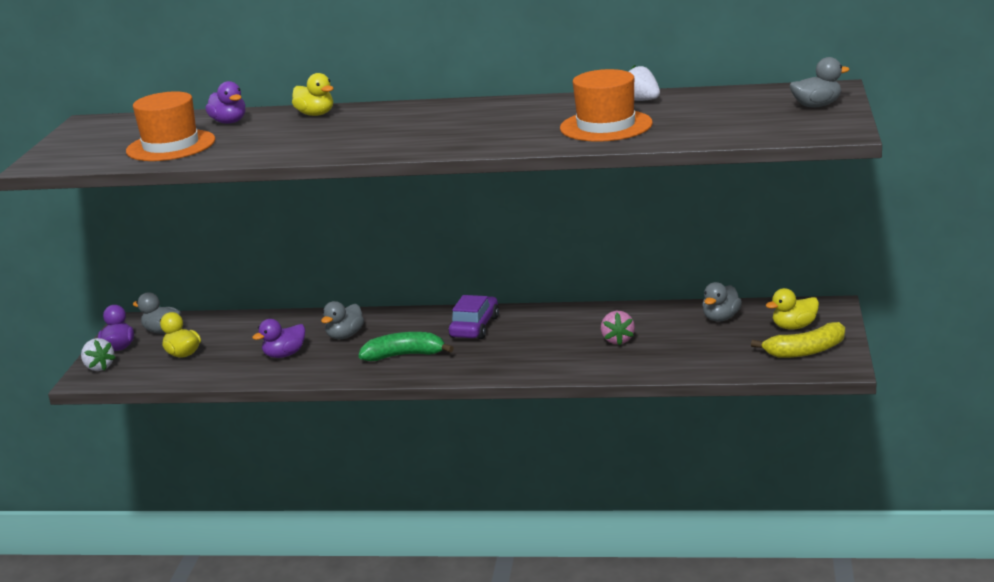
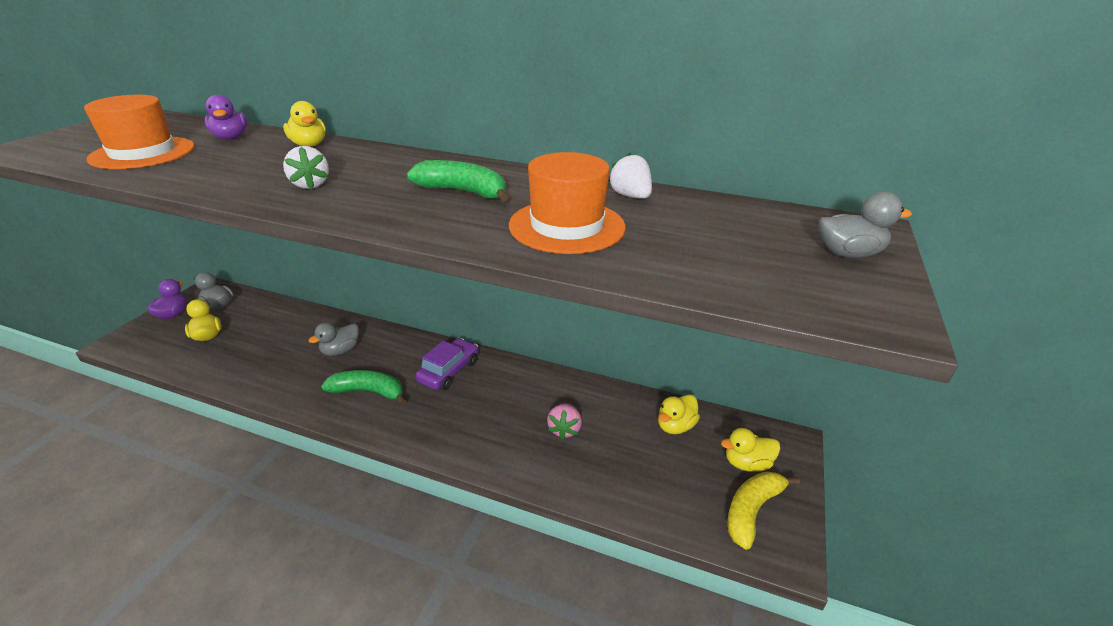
camera: 10 degrees right, 10 degrees up
(99, 367) = (138, 333): white strawberry -> white strawberry (310, 185)
(284, 355) = (278, 360): purple duck -> none
(502, 121) = (463, 192): none -> green banana
(721, 318) = (675, 426): grey duck -> yellow duck
(806, 351) = (752, 511): yellow banana -> yellow banana turned 135 degrees clockwise

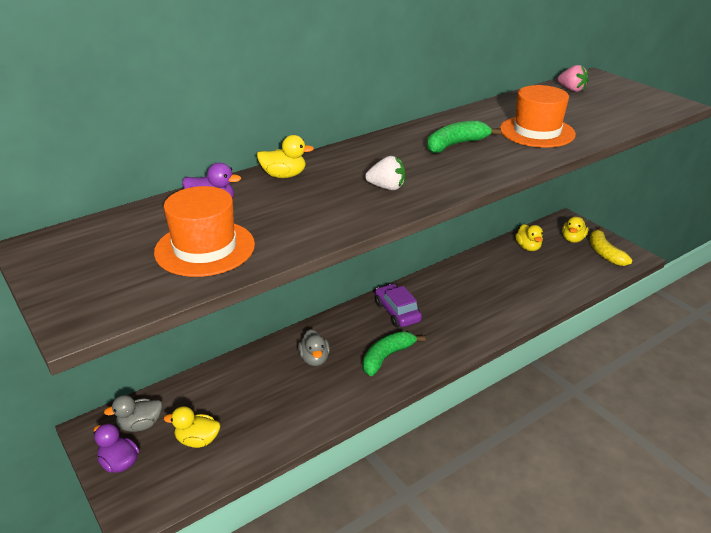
camera: 55 degrees left, 0 degrees up
(564, 429) = (500, 286): pink strawberry -> pink strawberry (571, 90)
(630, 196) = (510, 107): white strawberry -> none
(848, 254) = (619, 89): grey duck -> none

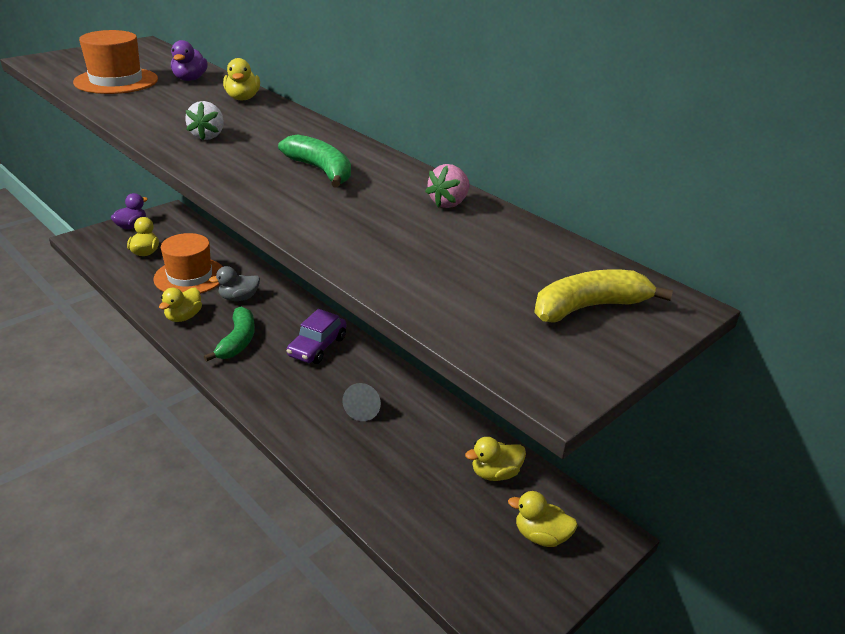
camera: 80 degrees right, 0 degrees up
(140, 425) = (169, 228): grey duck -> none
(343, 395) = (183, 317): none -> yellow duck
(386, 357) = (237, 341): green banana -> green banana turned 60 degrees clockwise
(397, 312) = (317, 346): purple car -> purple car turned 150 degrees clockwise
(474, 292) = (364, 409): none -> grey cone
(537, 132) = (371, 223): orange hat -> orange hat (190, 276)
(571, 90) = (576, 269): pink strawberry -> pink strawberry (449, 203)
(604, 253) = (507, 578): yellow banana -> yellow banana (589, 307)

